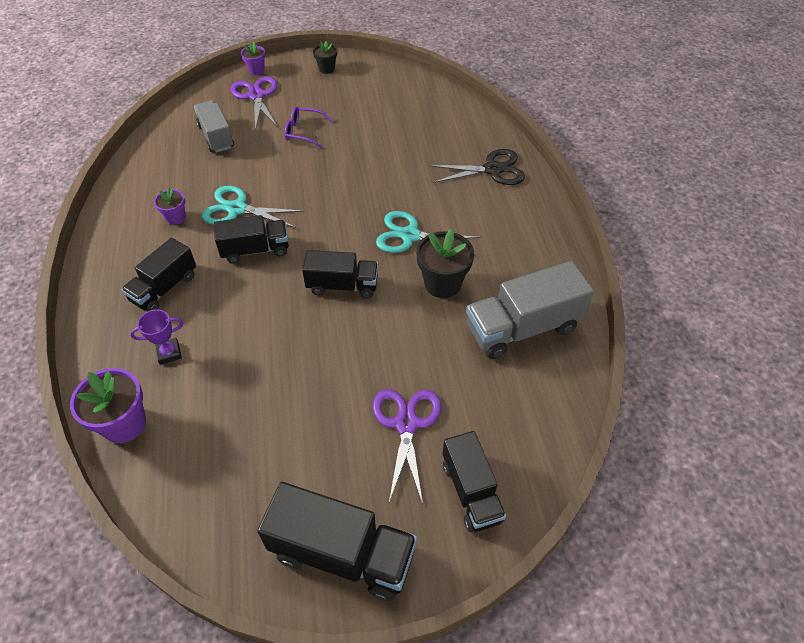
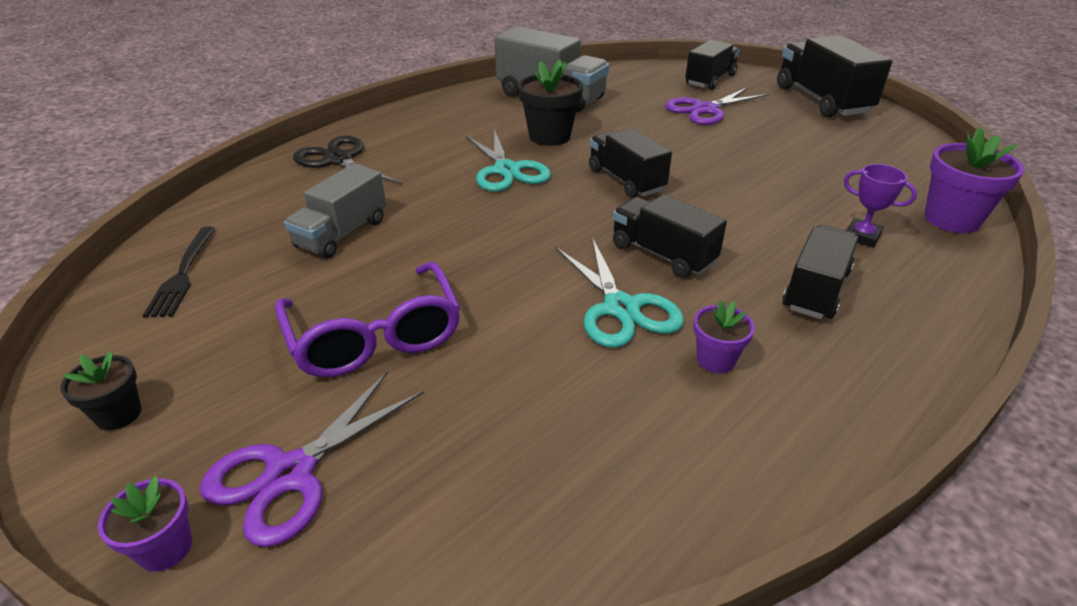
camera: 125 degrees left, 15 degrees down
(164, 288) = (815, 290): black truck -> black truck turned 60 degrees counterclockwise
(216, 136) = (483, 447): grey truck -> grey truck (342, 233)
(303, 132) = (375, 337): purple glasses -> purple glasses, size x1.69
(408, 94) = (183, 274): none -> black fork

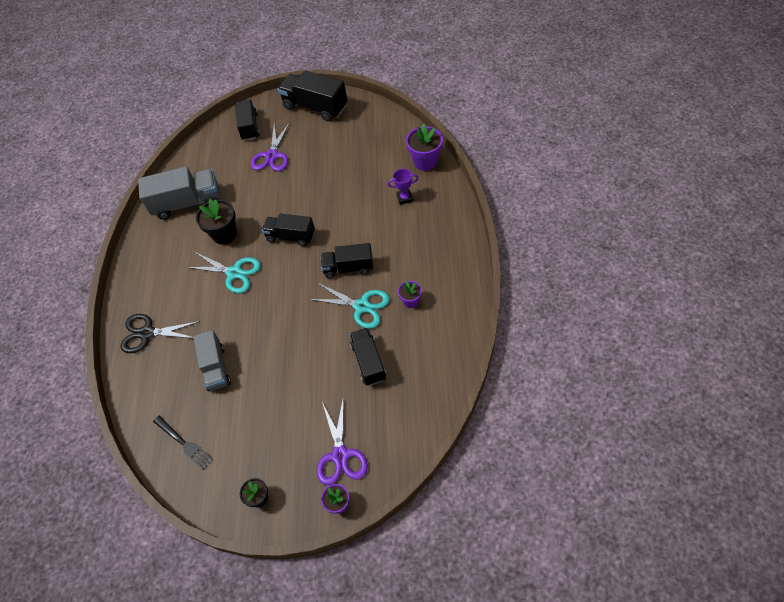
camera: 40 degrees left, 20 degrees up
(375, 337) = (298, 394): purple glasses -> none
(815, 290) = (412, 241): black truck -> black truck (368, 362)

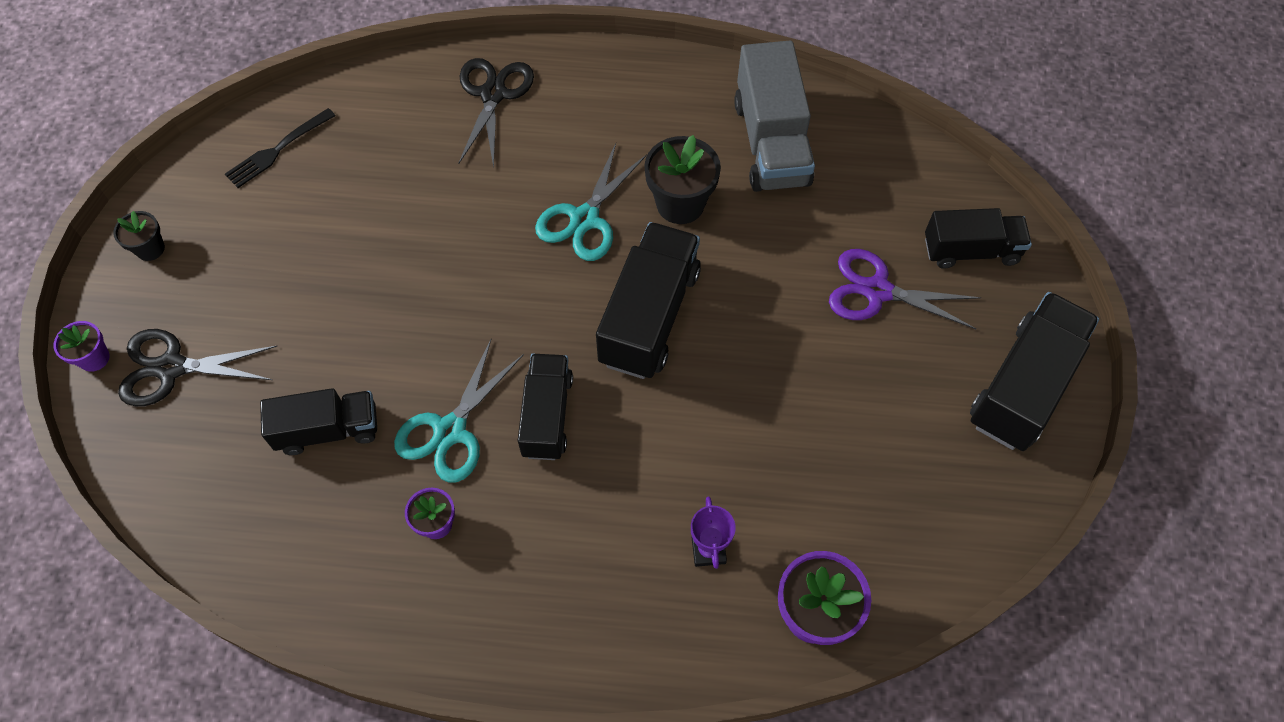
camera: 90 degrees right, 5 degrees up
(216, 368) = (396, 191): grey truck -> none
(291, 236) = (649, 316): black truck -> black truck, size x1.52
(340, 455) = (171, 367): purple scissors -> black scissors

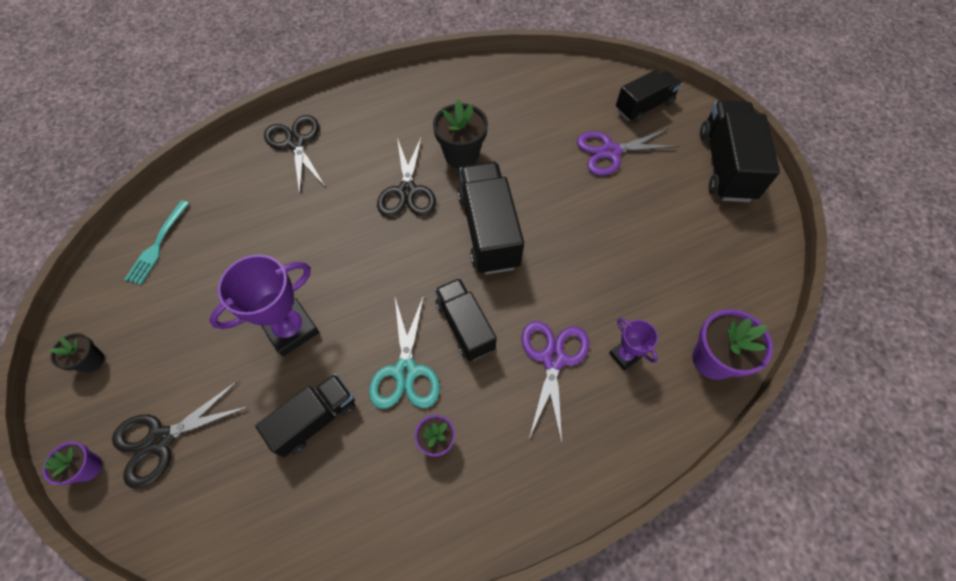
camera: 30 degrees left, 0 degrees up
(277, 150) = (158, 245): black fork -> turquoise fork
(360, 319) = (291, 329): none -> purple trophy
(584, 219) = (407, 191): turquoise scissors -> black scissors
(622, 507) = (553, 358): none -> purple scissors
(771, 142) = (491, 97): grey truck -> none

